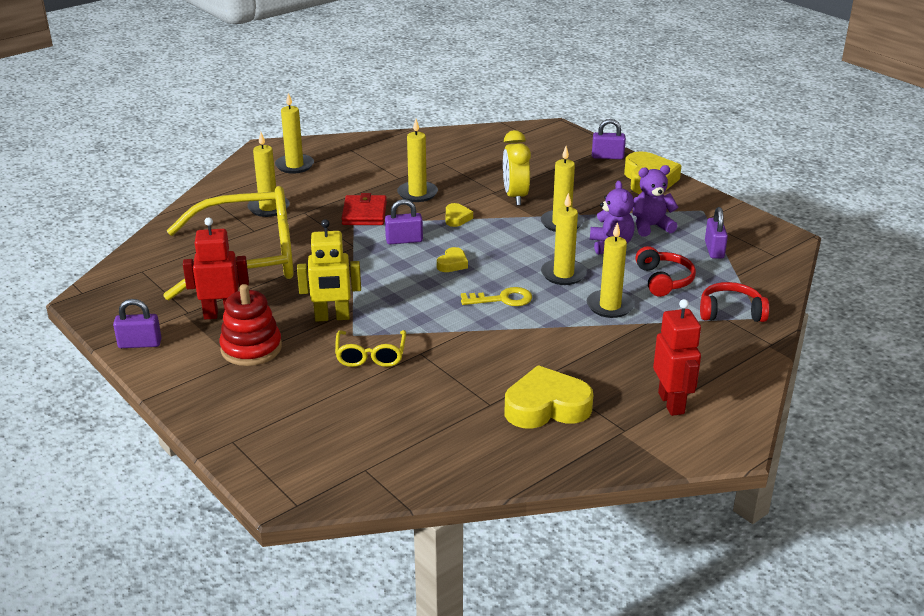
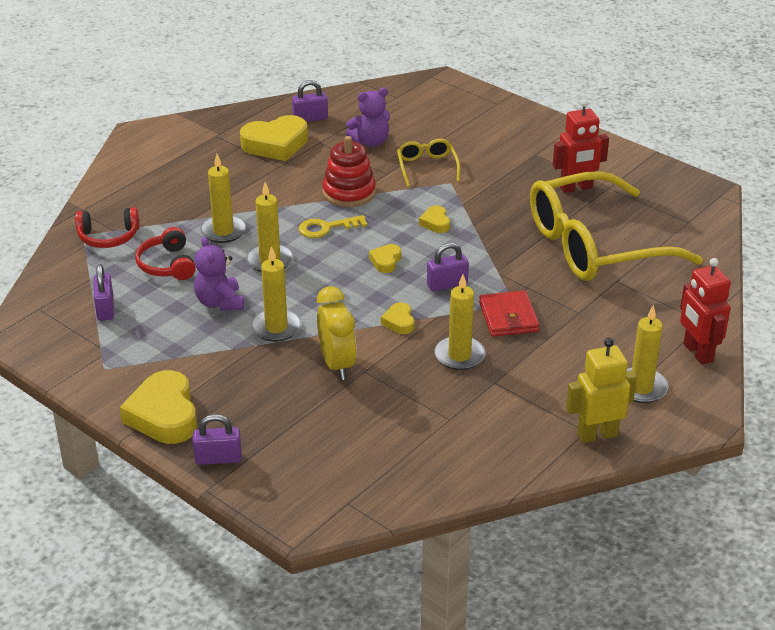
camera: 170 degrees right, 5 degrees up
(140, 344) = (623, 158): purple padlock -> purple padlock (310, 118)
(251, 348) = (529, 163): red stacking toy -> red stacking toy (349, 193)
(268, 208) = (623, 313): yellow candle -> none
(332, 317) = (476, 195): yellow robot -> yellow robot (597, 434)
(389, 293) = (435, 223): none -> yellow heart
(651, 226) = (171, 334): purple teddy bear -> purple teddy bear (370, 142)
(672, 403) = (178, 156): red robot -> red robot (697, 353)

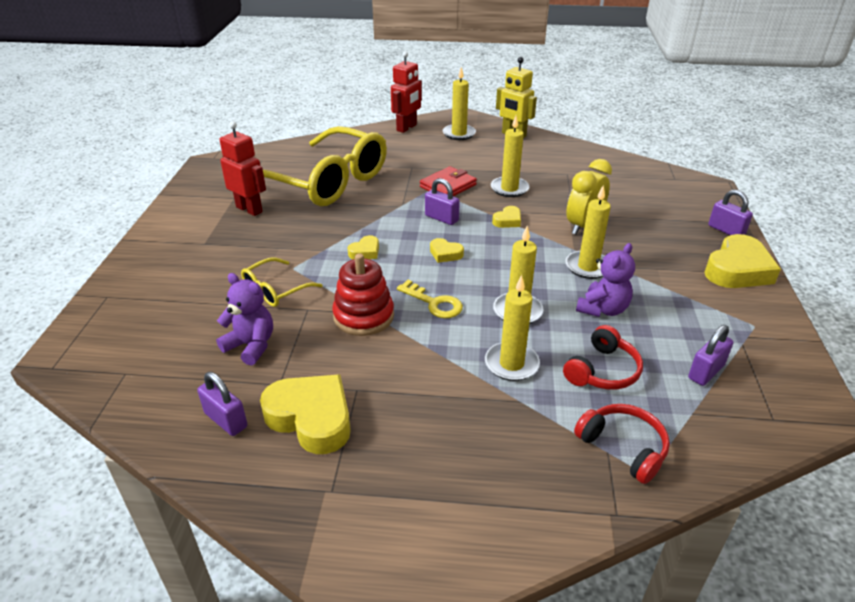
camera: 125 degrees left, 0 degrees up
(386, 261) = (445, 254): yellow heart -> yellow heart turned 45 degrees clockwise

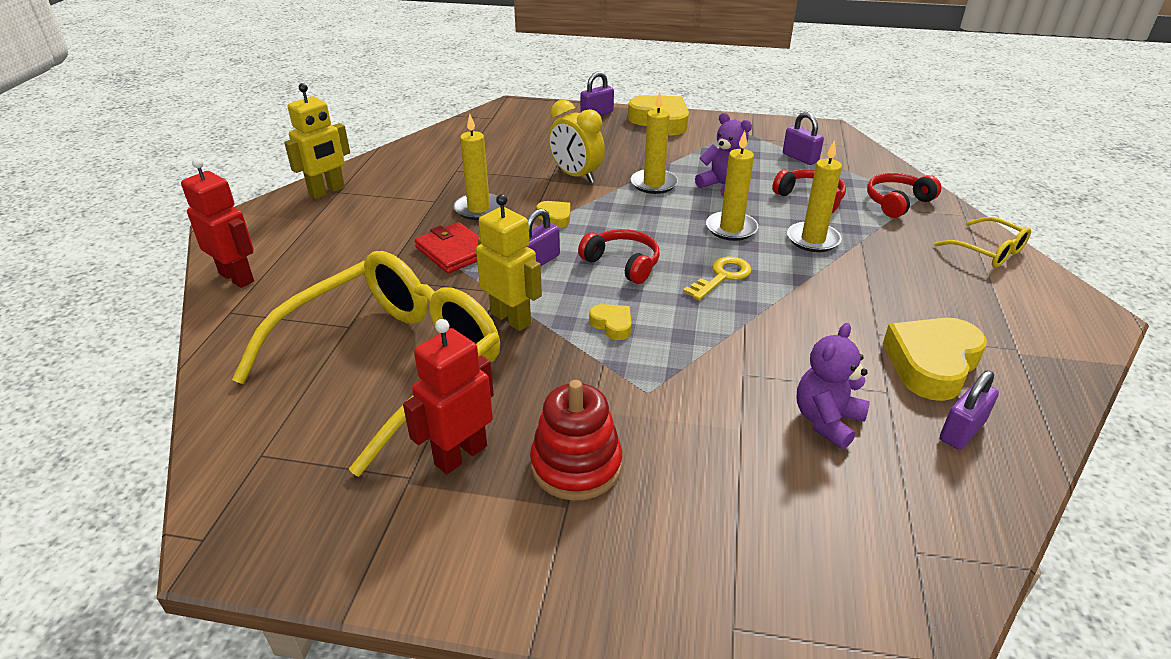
camera: 85 degrees left, 0 degrees up
(275, 290) = (703, 406): yellow glasses -> yellow glasses (988, 251)
(363, 316) = (752, 327): red stacking toy -> red stacking toy (576, 465)
(371, 213) = (511, 318): none -> yellow robot
(445, 254) = (622, 264): yellow heart -> red headphones
(459, 134) = (294, 232): yellow candle -> none

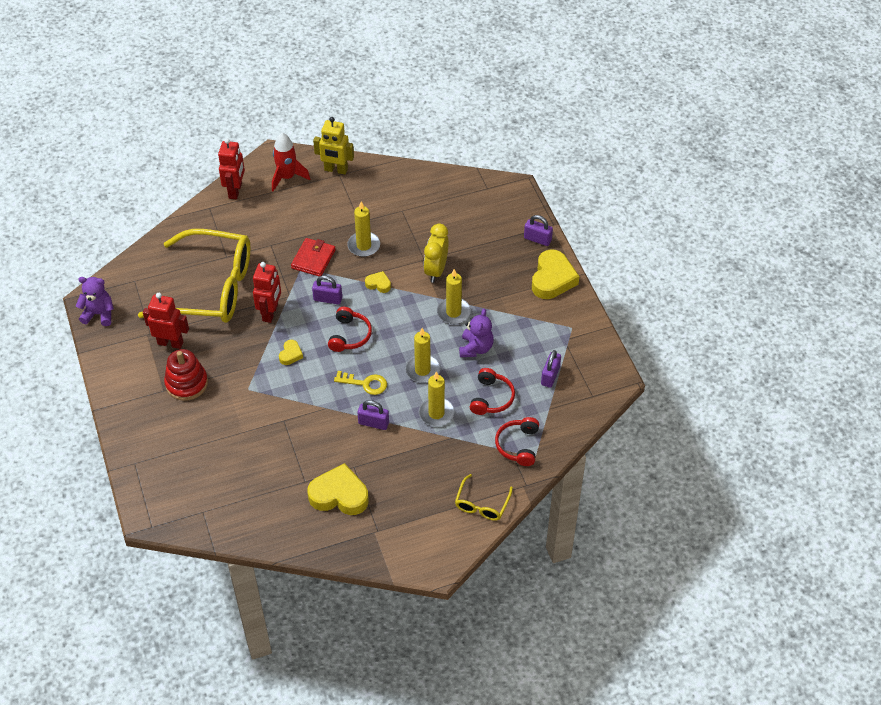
camera: 60 degrees right, 15 degrees up
(282, 228) = (287, 177): none -> red rocket
(511, 318) = (270, 313): yellow robot -> red robot
(555, 217) = (378, 284): yellow heart -> yellow heart turned 90 degrees counterclockwise
(826, 421) = (267, 462): purple teddy bear -> purple teddy bear (99, 314)
(897, 202) = (518, 445): red headphones -> red headphones turned 105 degrees counterclockwise
(962, 431) = (290, 516): purple padlock -> purple padlock (373, 423)

